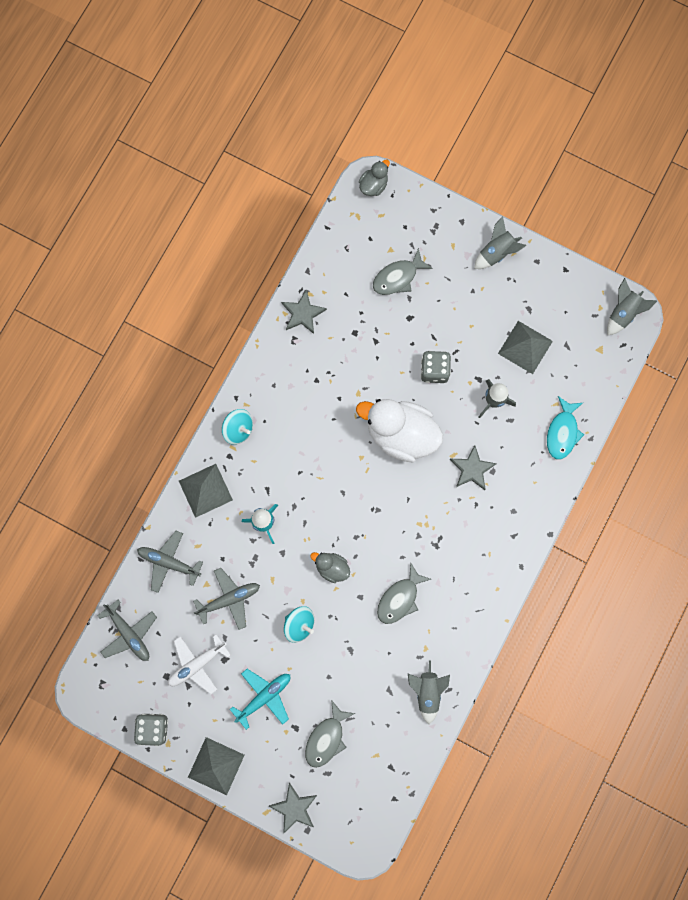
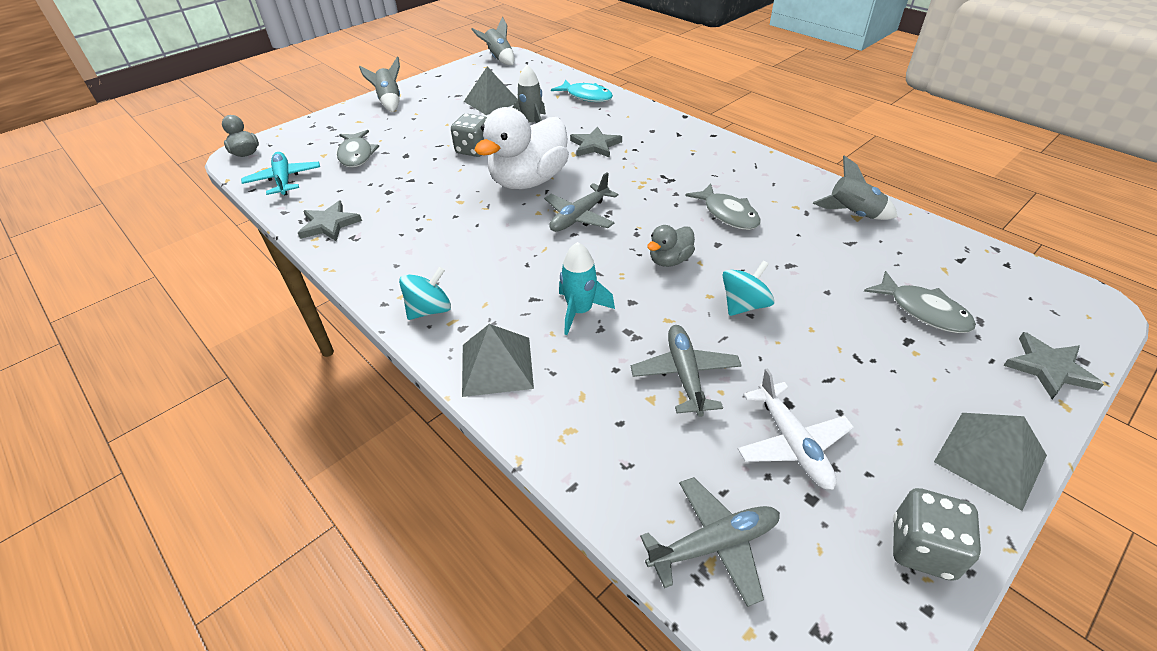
camera: 70 degrees left, 35 degrees down
(169, 562) = (594, 442): grey plane -> grey plane (579, 217)
(264, 696) = (856, 366): turquoise plane -> turquoise plane (284, 180)

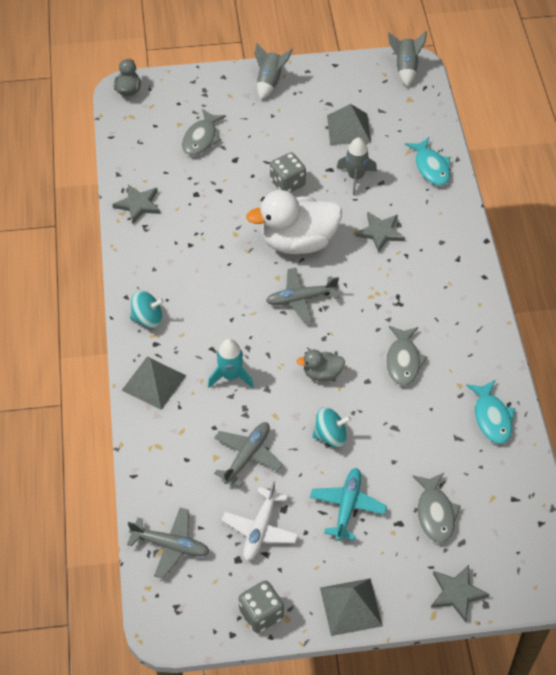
camera: 35 degrees right, 10 degrees up
(284, 180) = (136, 138): turquoise plane -> turquoise plane (347, 506)
(853, 214) = (491, 417): grey rocket -> turquoise fish

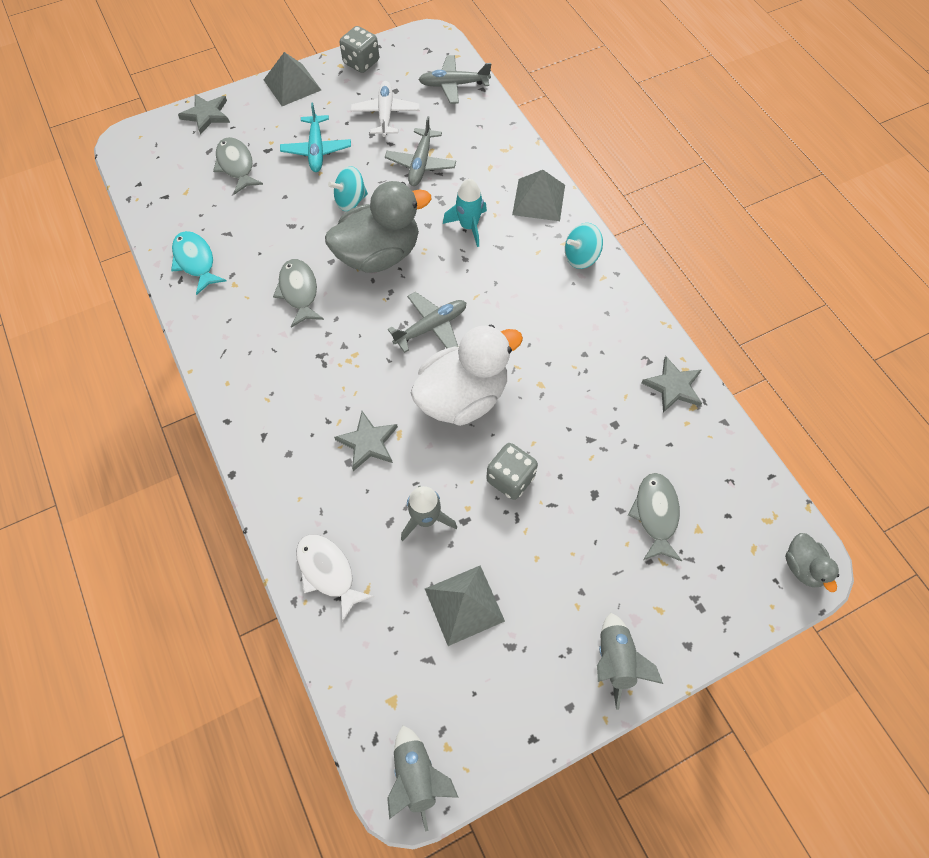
camera: 160 degrees right, 10 degrees up
(322, 374) = (379, 254): grey duck -> grey duck, size x2.11
(431, 167) = (328, 572): turquoise fish -> white fish

